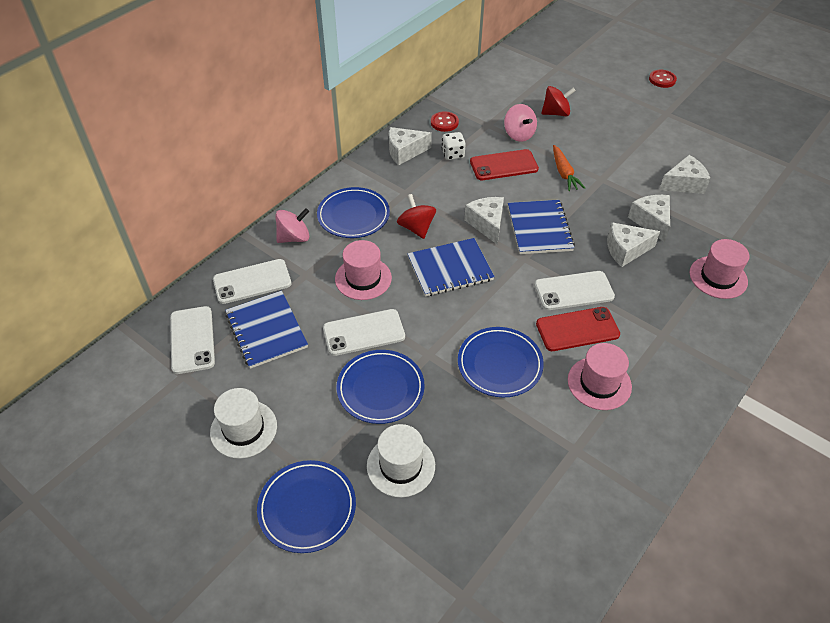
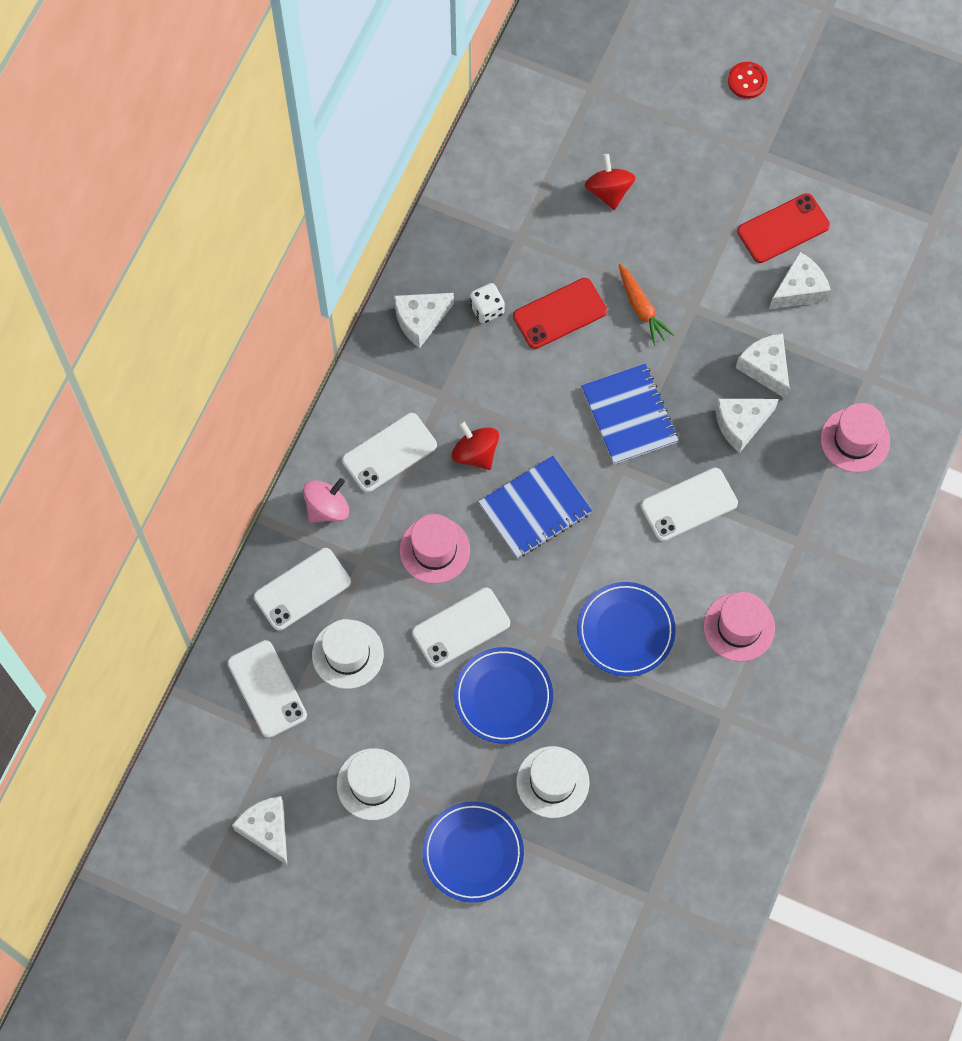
camera: 15 degrees left, 20 degrees up
(266, 330) = (347, 654): blue notebook -> white hat
(353, 215) = (389, 452): blue plate -> white phone
(444, 122) = (458, 249): red button -> none
(487, 224) = (562, 424): white cheese -> white cheese (267, 830)
(519, 134) = (567, 248): pink spinning top -> none
(556, 113) = (609, 191): red spinning top -> red spinning top turned 75 degrees counterclockwise
(577, 329) = (703, 560): red phone -> red phone (783, 228)

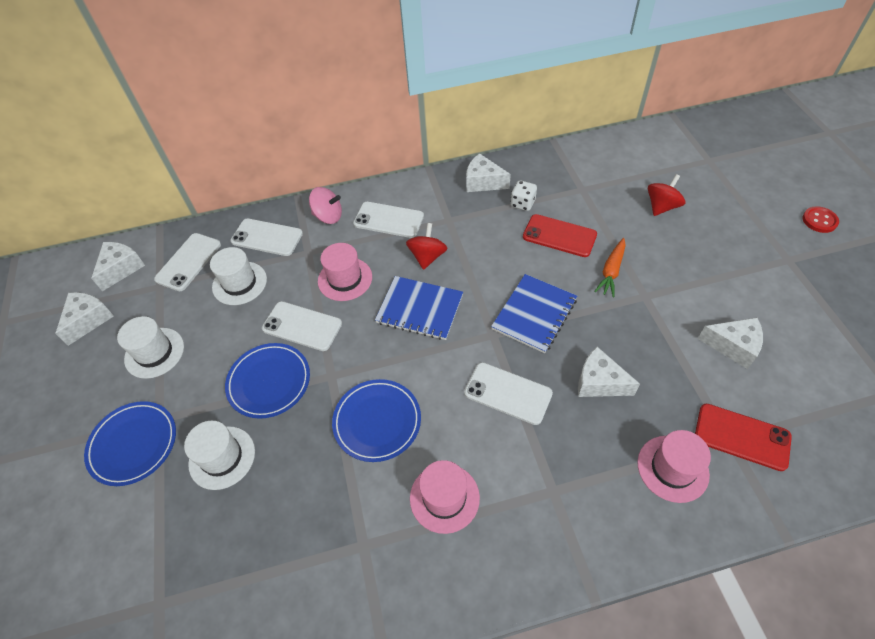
camera: 55 degrees right, 15 degrees down
(765, 368) = (655, 367): white cheese -> white cheese (121, 269)
(783, 228) = (759, 306): red phone -> red phone (741, 437)

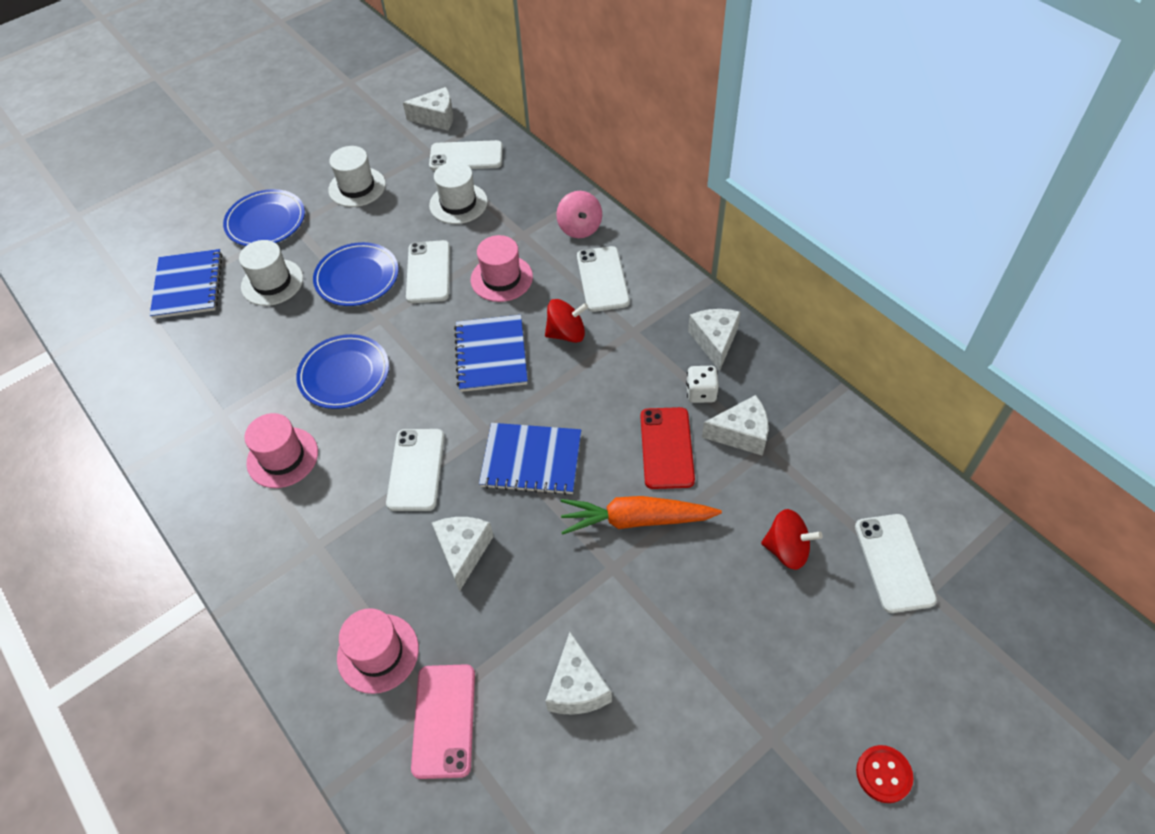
camera: 65 degrees right, 0 degrees up
(89, 320) = (372, 129): white cheese -> white cheese (741, 434)
(165, 544) = (188, 286): none -> blue notebook
(267, 237) = (525, 195): white phone -> white phone (894, 562)
(611, 271) = (636, 520): orange carrot -> orange carrot, size x1.51
(741, 437) = (444, 720): red phone -> pink phone

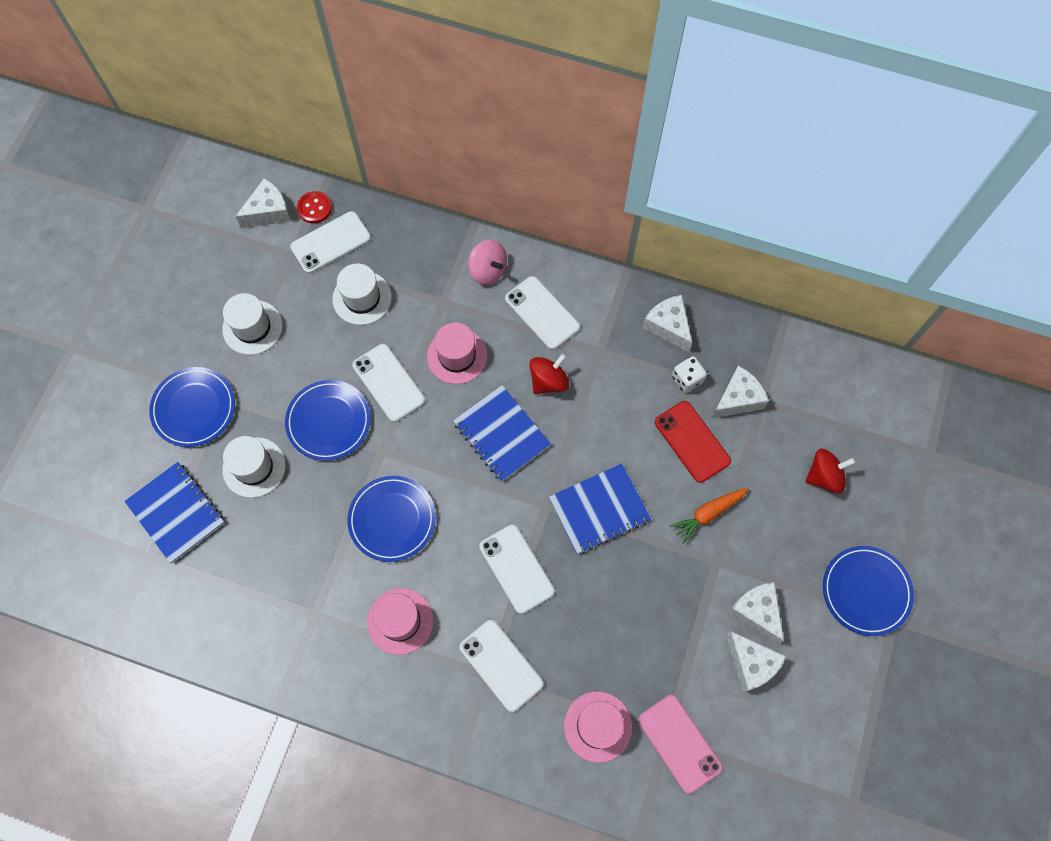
camera: 35 degrees left, 15 degrees up
(463, 551) = (602, 613): white cheese -> white cheese (756, 612)
(636, 520) = (708, 514): orange carrot -> orange carrot, size x0.66
(757, 689) = (866, 591): none -> blue plate
(883, 774) = (972, 601): red button -> red button (314, 208)
(894, 562) = (898, 445): white phone -> white phone (501, 665)

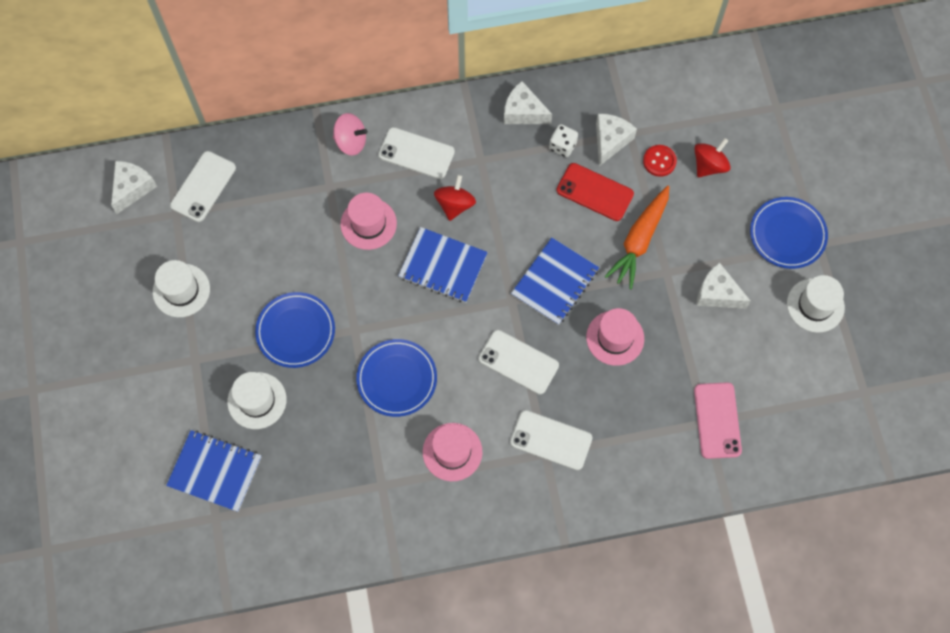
camera: 30 degrees left, 0 degrees up
(194, 408) = (174, 382): blue plate -> none
(314, 208) = (170, 165): red button -> red button (659, 161)
(362, 298) = (259, 218): white hat -> white hat (815, 305)
(388, 383) = (325, 274): white phone -> none
(598, 726) = (650, 443): pink hat -> pink hat (615, 338)
(679, 743) = (717, 420): pink phone -> pink phone turned 60 degrees clockwise
(708, 514) = (639, 240): orange carrot -> orange carrot, size x1.51
(751, 663) = (735, 333): white cheese -> none

